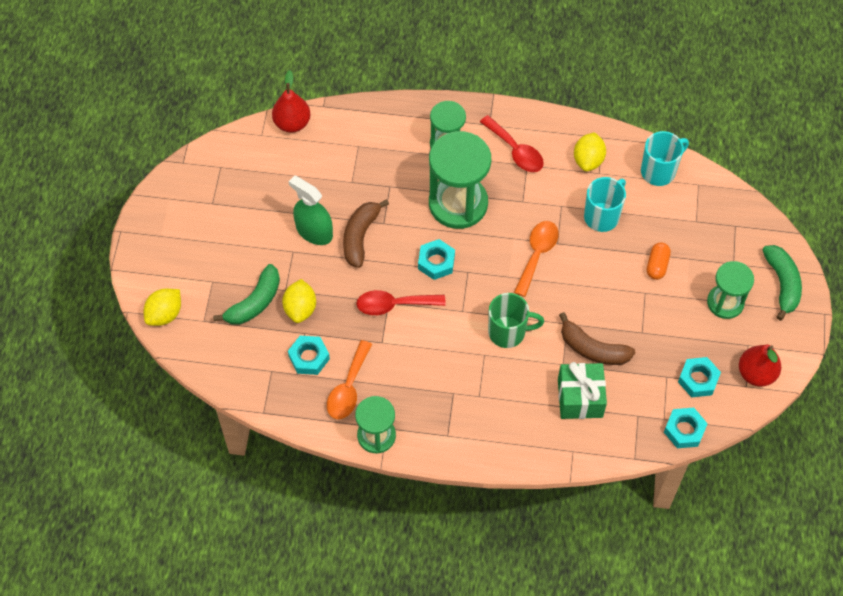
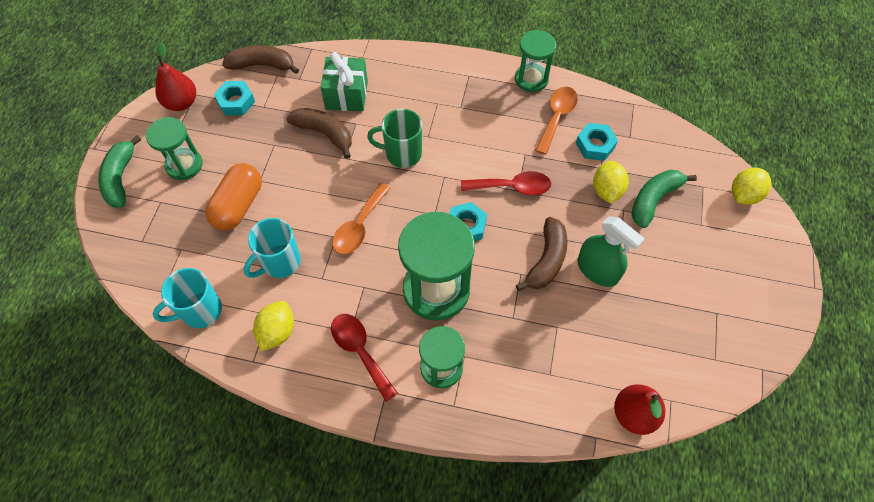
camera: 175 degrees left, 0 degrees up
(657, 265) = (238, 205): orange capsule -> orange capsule, size x1.75
(684, 430) = (262, 65): turquoise nut -> brown banana

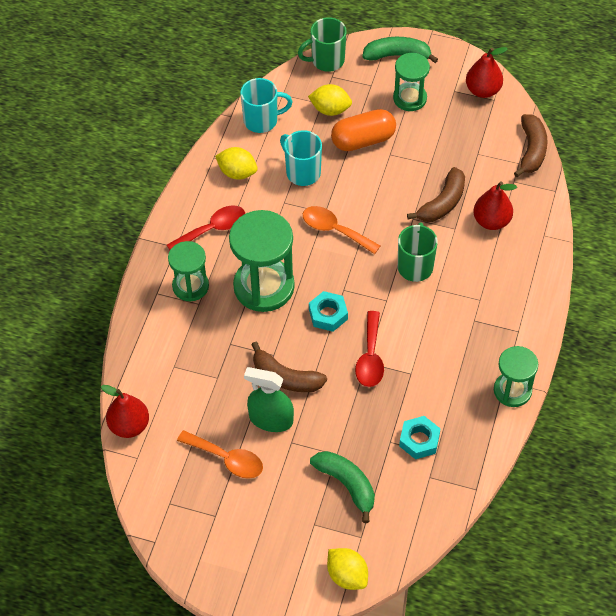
camera: 95 degrees right, 5 degrees down
(116, 248) = (326, 60): none -> green mug
(200, 311) = (262, 120): turquoise mug -> turquoise mug turned 105 degrees clockwise
(236, 102) = (483, 132): turquoise nut -> none
(238, 205) = (363, 140): orange capsule -> orange capsule turned 45 degrees counterclockwise
(346, 95) = (491, 221): green gift -> red pear
(556, 117) = (458, 409): orange spoon -> orange spoon (227, 459)
(597, 270) = (271, 419): green spray bottle -> green spray bottle turned 60 degrees clockwise
(606, 190) = (361, 442): yellow lemon -> yellow lemon (330, 109)

